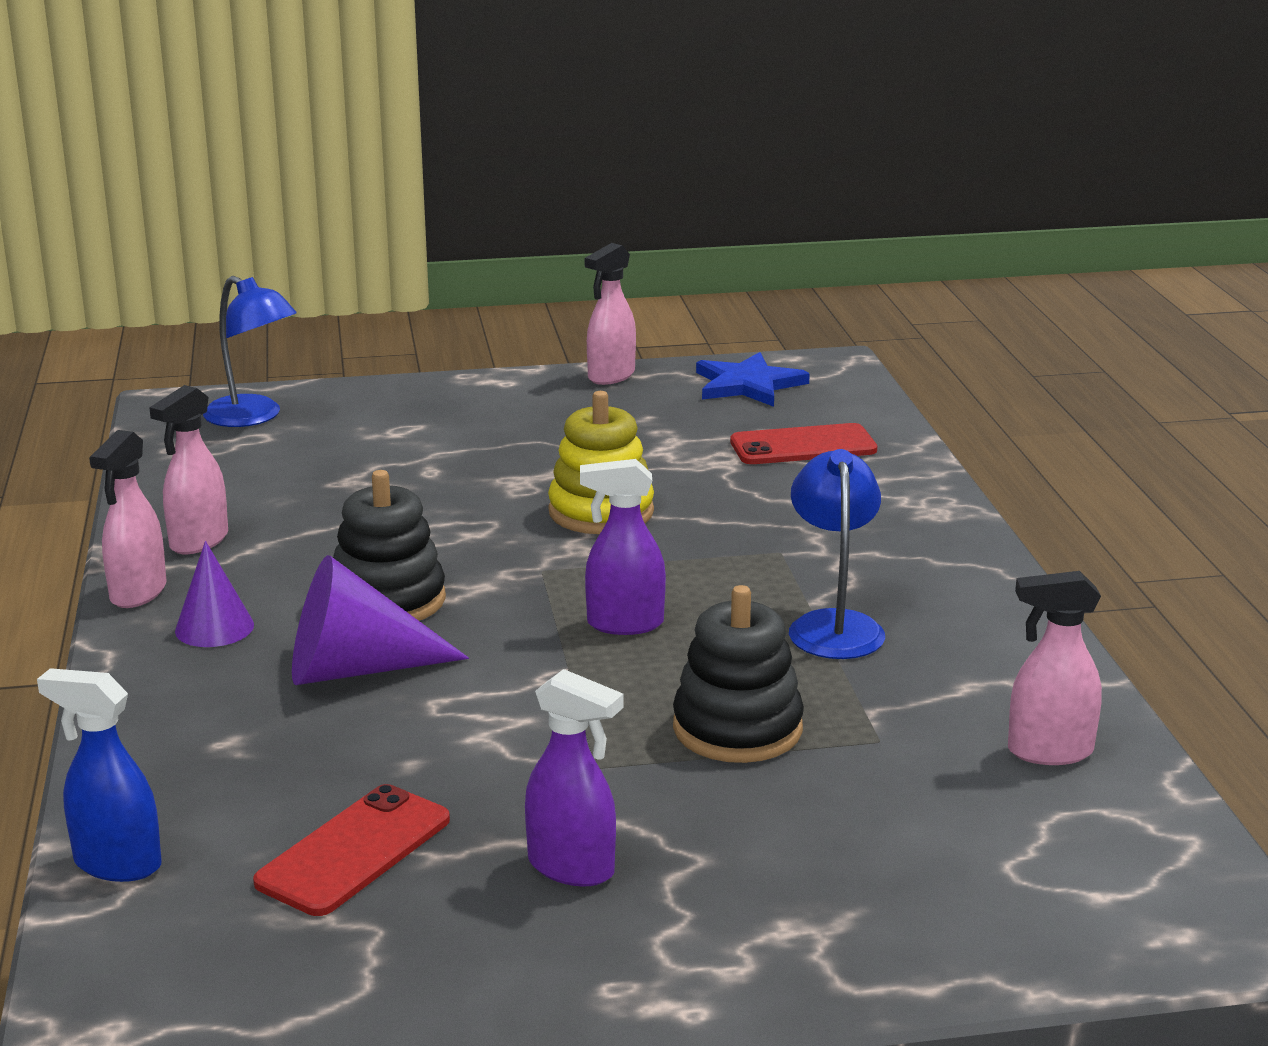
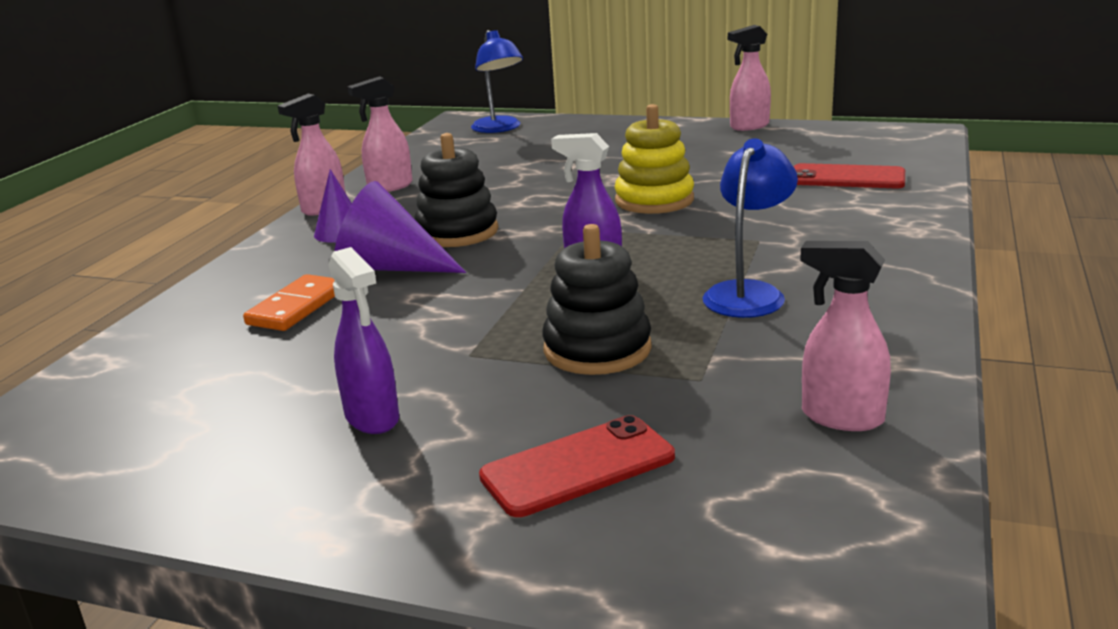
camera: 30 degrees right, 0 degrees up
(116, 864) = (120, 351): blue spray bottle -> none
(293, 750) = (296, 307): none -> orange domino
(354, 851) = (254, 374): red phone -> red phone (578, 467)
(748, 384) = (844, 138): blue star -> none

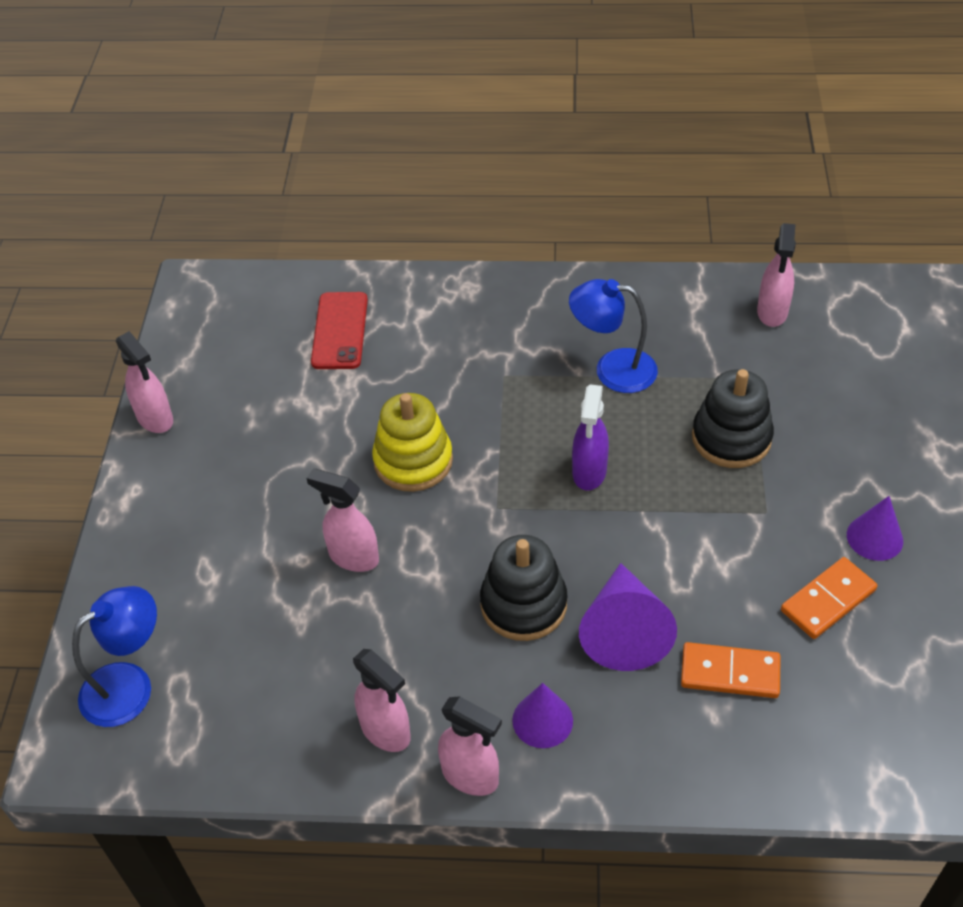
camera: 105 degrees left, 25 degrees up
(320, 370) = (828, 600): none -> orange domino
(372, 418) = (874, 537): purple spray bottle -> purple cone
(559, 180) = (353, 557): none -> pink spray bottle
(578, 467) = (876, 416): red phone -> none

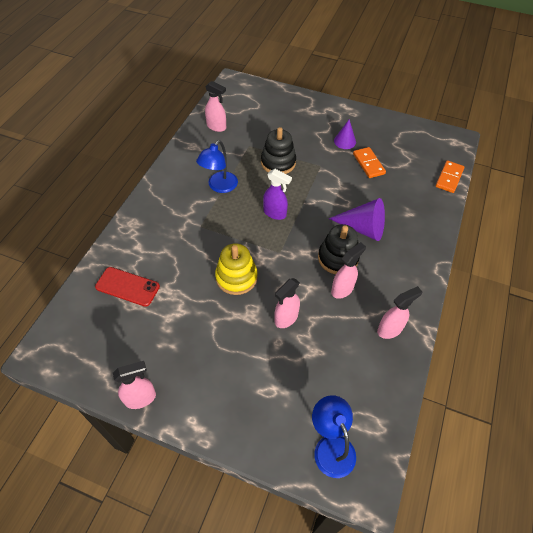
camera: 75 degrees left, 5 degrees up
(471, 776) = (420, 302): pink spray bottle -> pink spray bottle (342, 289)
(542, 720) = (399, 269): purple cone -> none
(730, 673) = (392, 202): orange domino -> orange domino (449, 178)

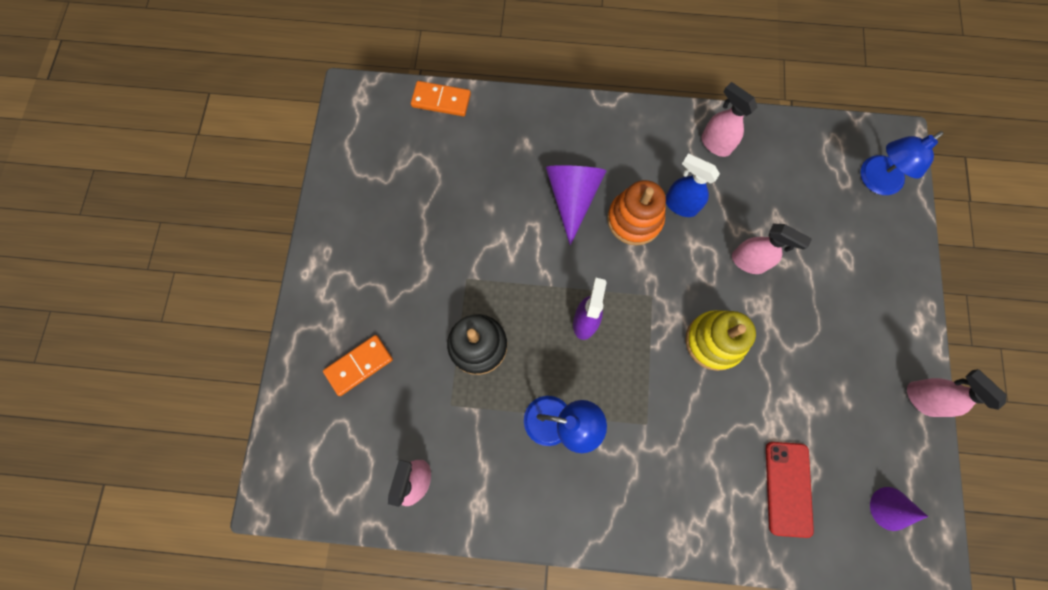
camera: 105 degrees left, 20 degrees up
(338, 258) = (634, 219): black stacking toy -> orange stacking toy
(342, 289) = (680, 205): pink spray bottle -> blue spray bottle
(345, 141) = (399, 253): purple cone -> purple cone (890, 508)
(368, 164) = (442, 210): orange domino -> orange domino (359, 365)

